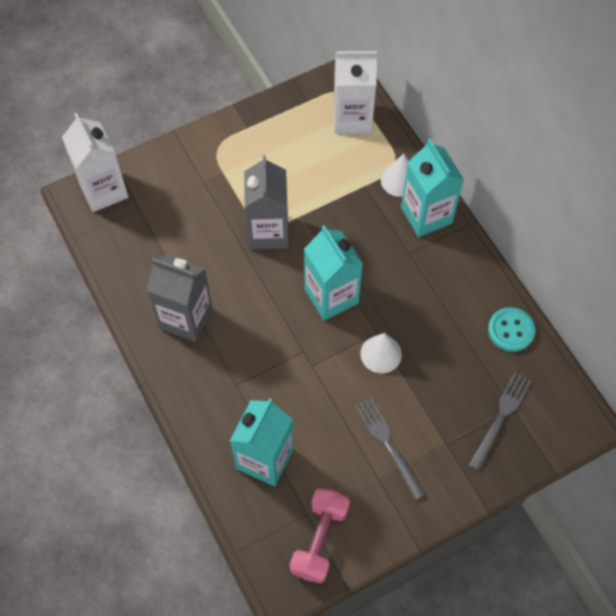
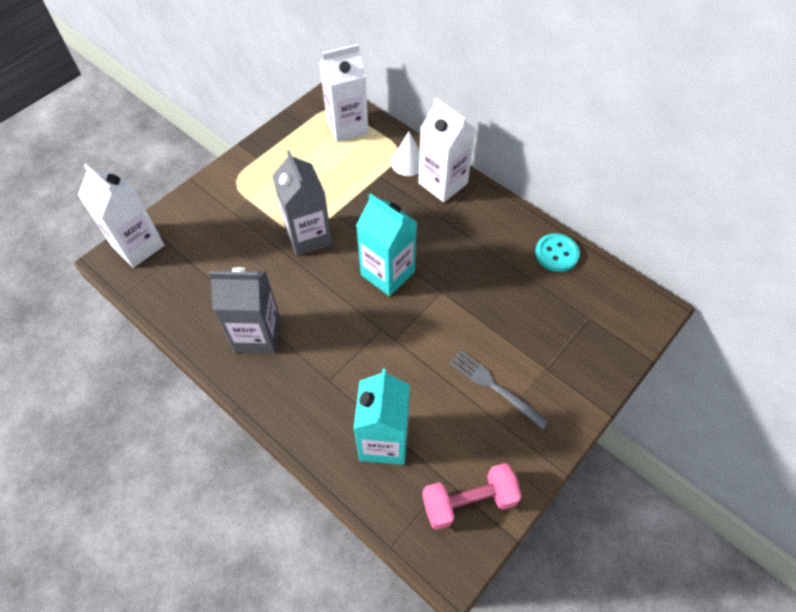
camera: 20 degrees left, 5 degrees down
(320, 540) = (469, 501): pink dumbbell -> pink dumbbell turned 75 degrees clockwise
(381, 354) = (453, 309): white cone -> none
(426, 215) = (443, 183): turquoise carton -> white carton
(501, 417) = (583, 329): grey fork -> none

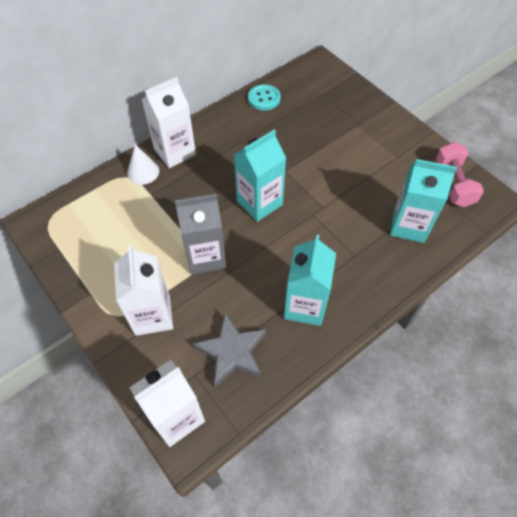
camera: 80 degrees left, 0 degrees up
(202, 277) = (232, 352): none -> grey star
(257, 335) = (305, 305): grey carton -> turquoise carton
(347, 126) = (79, 211): white carton -> white carton (152, 315)
(494, 387) = (370, 154): grey fork -> none

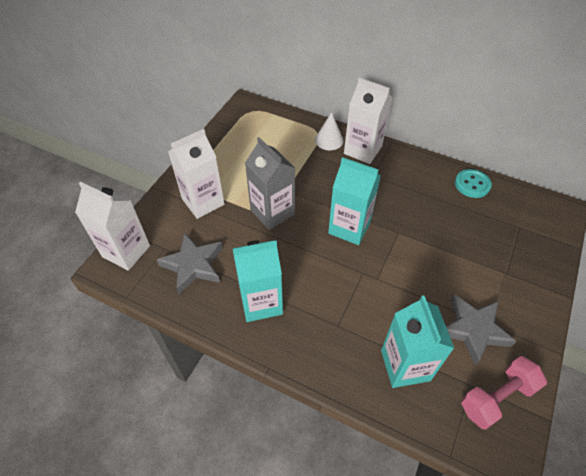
camera: 65 degrees right, 5 degrees down
(397, 169) = (473, 330): none -> grey star

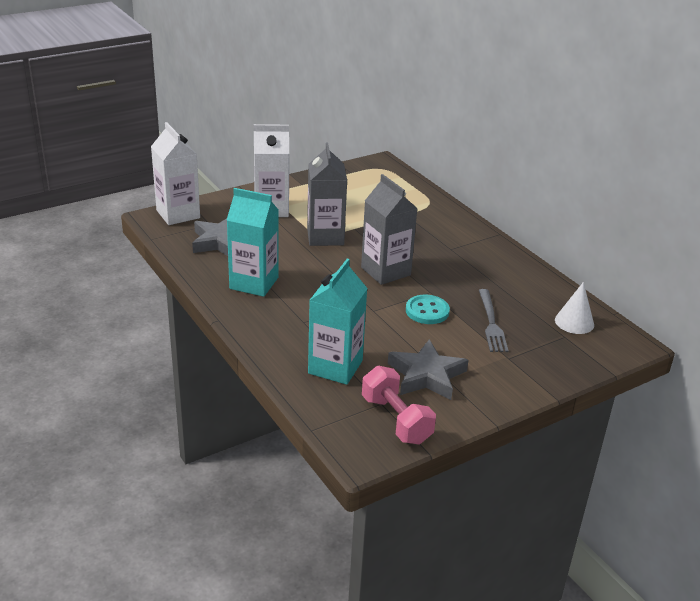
camera: 30 degrees right, 20 degrees down
(329, 140) = (435, 211): white cone -> white cone (574, 322)
(349, 227) = (385, 271): turquoise carton -> grey carton
(362, 150) = (461, 229): white carton -> none
(466, 242) = (491, 323): none -> grey fork
(472, 184) = (550, 291): turquoise button -> turquoise button (427, 311)
(496, 398) = (396, 420): pink dumbbell -> pink dumbbell turned 60 degrees clockwise

